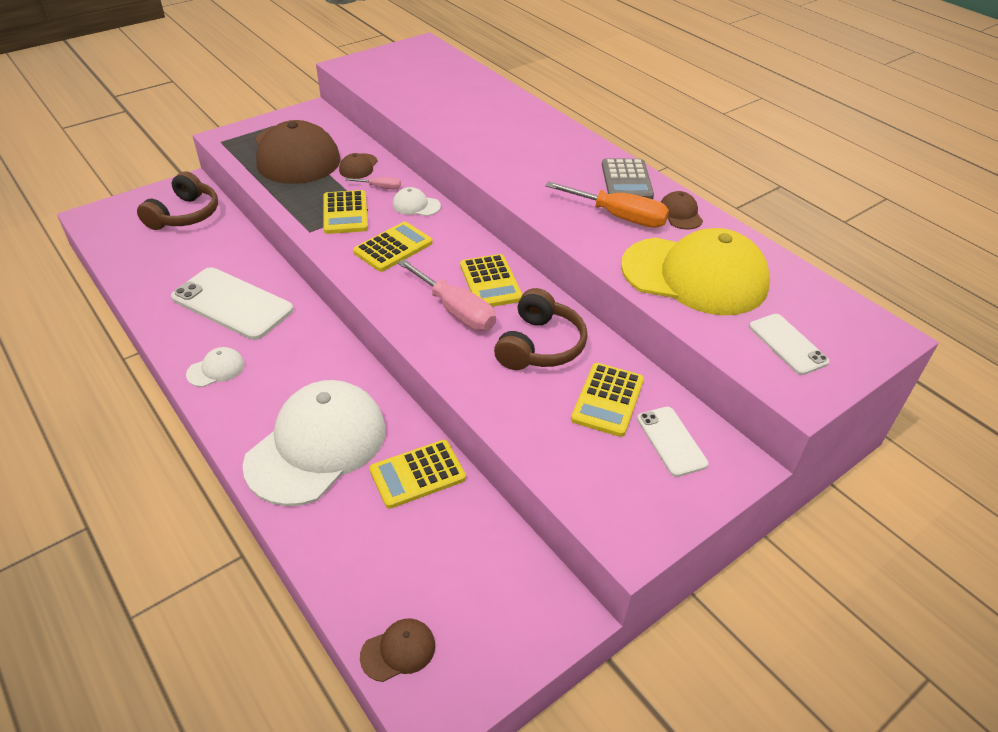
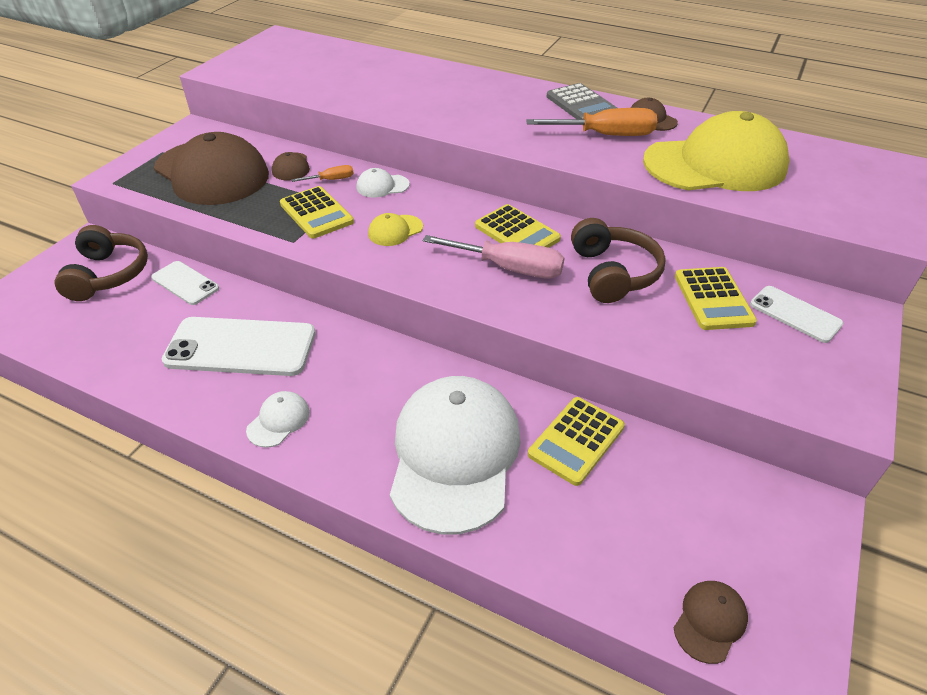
camera: 25 degrees left, 0 degrees up
(380, 187) = (331, 180): pink screwdriver -> orange screwdriver
(393, 247) = (395, 230): yellow calculator -> yellow cap
(787, 344) = (838, 195): white phone -> white phone (185, 283)

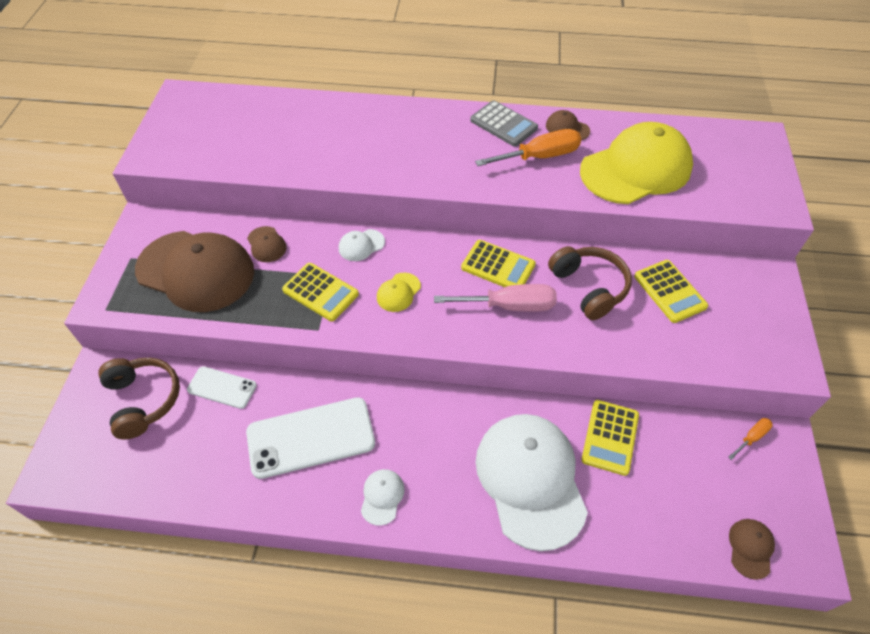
camera: 20 degrees left, 10 degrees up
(331, 180) = (312, 250): orange screwdriver -> orange screwdriver (751, 437)
(795, 314) = (729, 289): white phone -> none

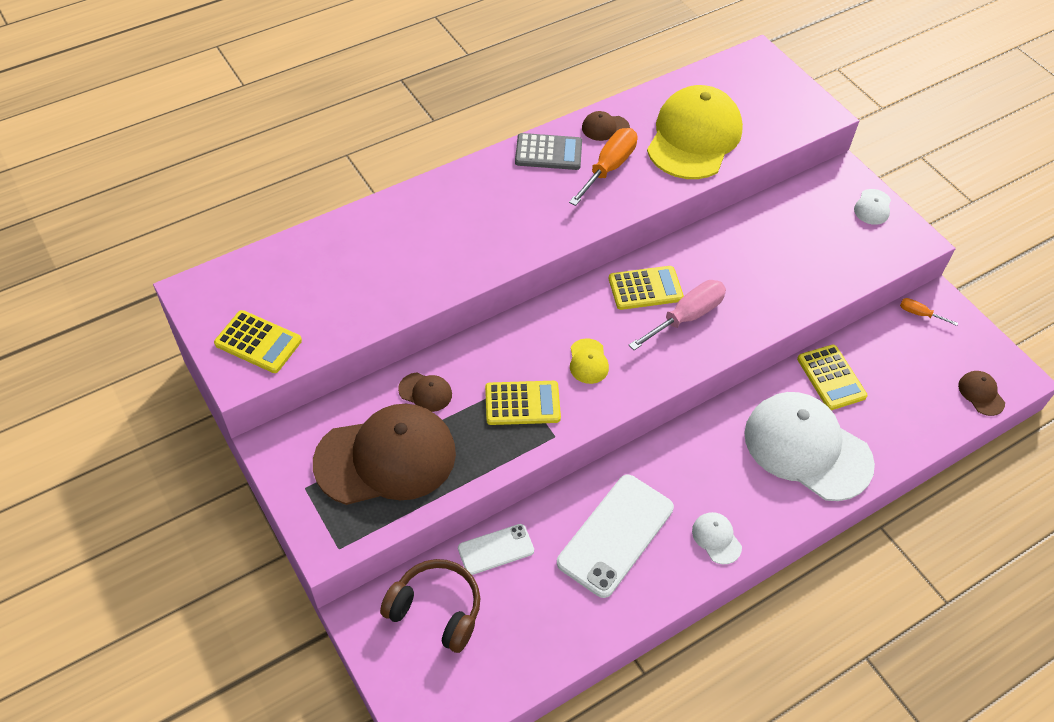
camera: 40 degrees left, 0 degrees up
(361, 245) = (513, 340): white cap -> white cap (872, 207)
(589, 287) = (730, 263): brown headphones -> none
(670, 291) = (790, 231): yellow calculator -> yellow calculator (258, 342)
(751, 437) = (919, 314): orange screwdriver -> orange screwdriver turned 75 degrees counterclockwise

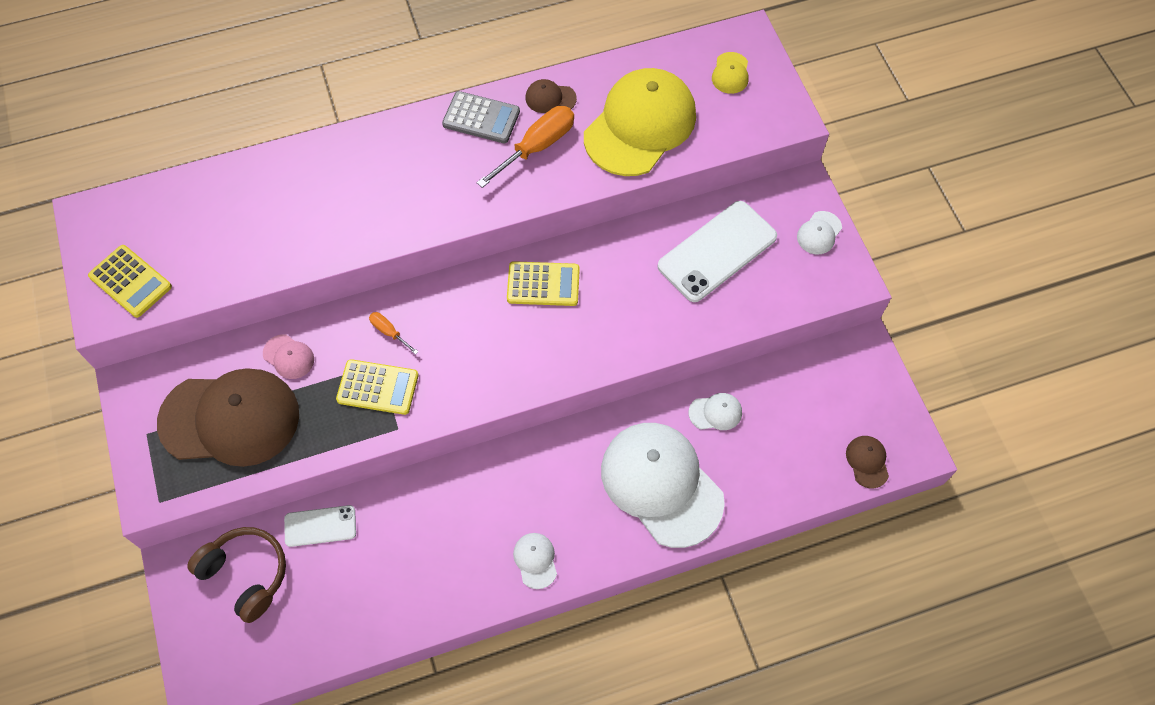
camera: 15 degrees right, 10 degrees up
(425, 392) = (288, 357): brown cap -> pink cap
(588, 361) = (457, 354): yellow cap -> yellow cap (730, 73)
(615, 535) = (438, 536): white phone -> white phone (717, 251)
(686, 317) = (574, 324): pink screwdriver -> none
(831, 378) = (715, 412): yellow calculator -> white cap
(919, 314) = (837, 358): orange screwdriver -> orange screwdriver (389, 332)

